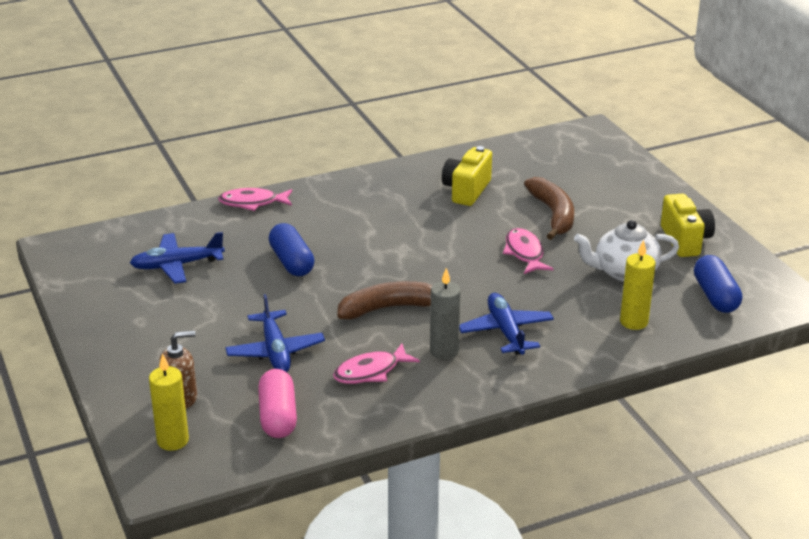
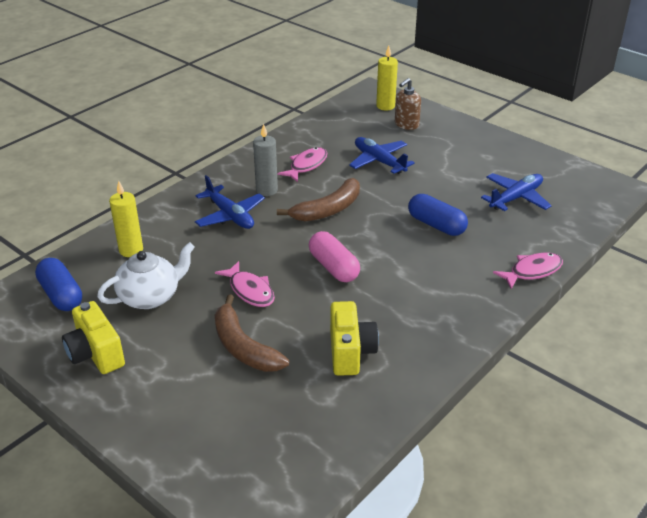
camera: 155 degrees right, 5 degrees up
(278, 416) = (340, 129): pink capsule -> pink capsule (333, 267)

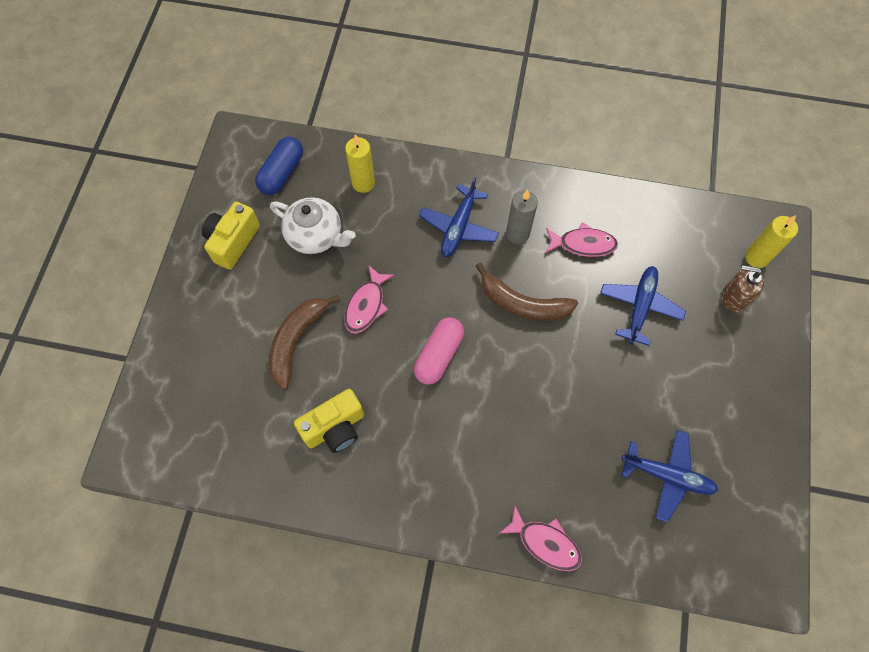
camera: 60 degrees right, 30 degrees up
(436, 225) = (563, 416): blue capsule -> none

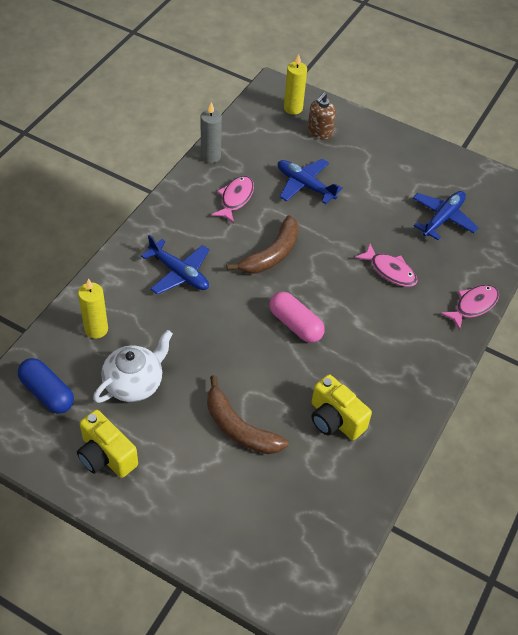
camera: 75 degrees left, 15 degrees down
(335, 428) = (335, 419): yellow camera -> yellow camera turned 150 degrees clockwise
(366, 305) = (226, 363): pink fish -> pink fish (390, 271)
(517, 233) = (205, 236): grey candle -> grey candle (210, 156)

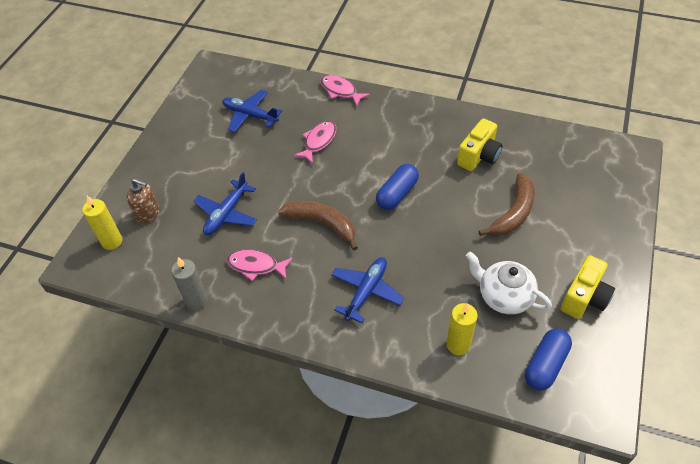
camera: 95 degrees left, 0 degrees up
(295, 324) = (397, 194): pink capsule -> blue capsule

